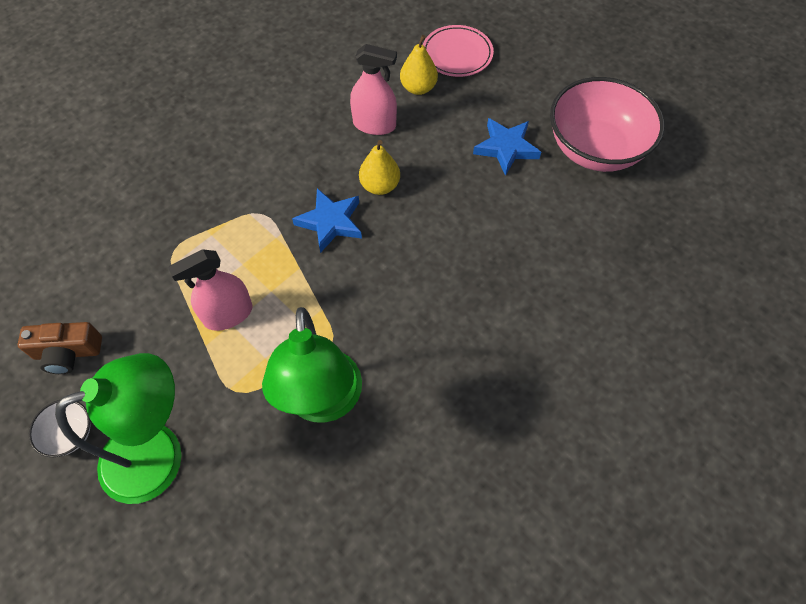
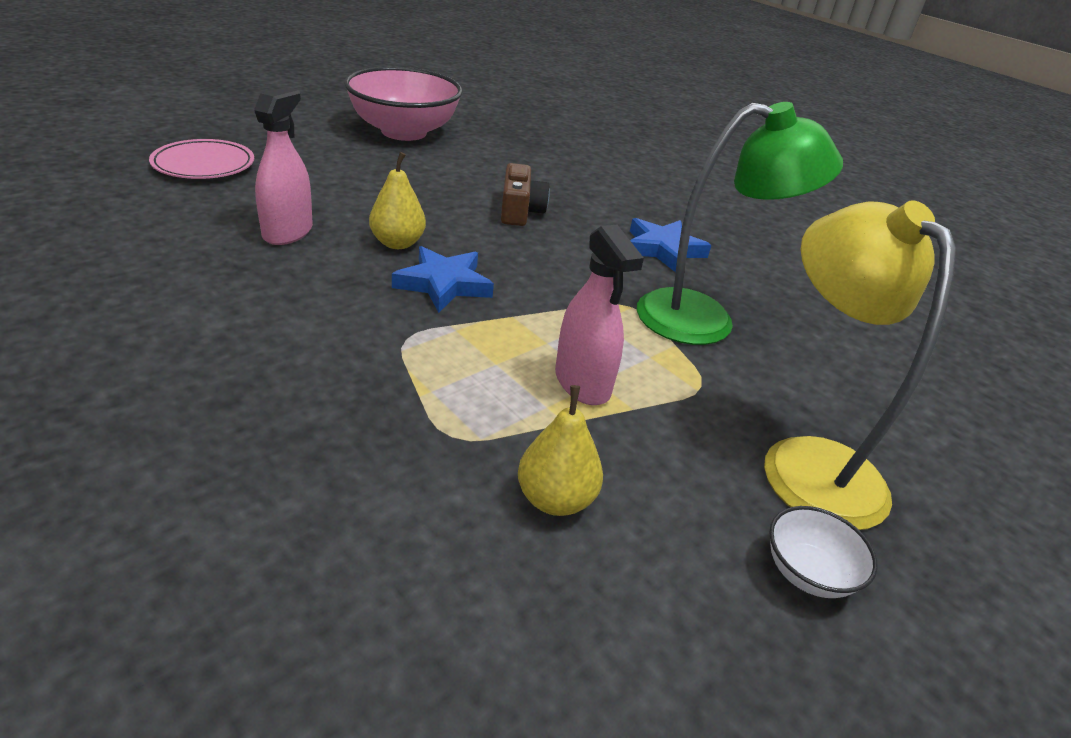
camera: 90 degrees left, 25 degrees down
(68, 352) = (654, 584): brown camera -> brown camera (520, 211)
(159, 454) = (808, 462): green lamp -> yellow lamp
(418, 88) = (243, 195): yellow pear -> yellow pear (555, 499)
(506, 148) = (378, 167): blue star -> blue star (663, 249)

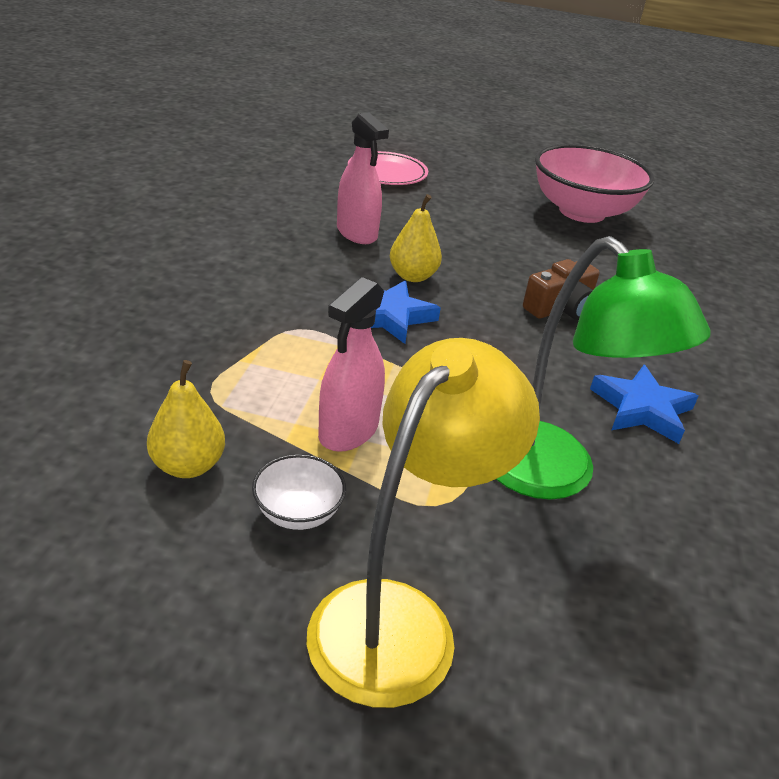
camera: 55 degrees right, 0 degrees up
(287, 232) = (357, 233): pink spray bottle -> pink spray bottle turned 75 degrees clockwise
(808, 573) = (231, 655): white bowl -> white bowl (298, 512)

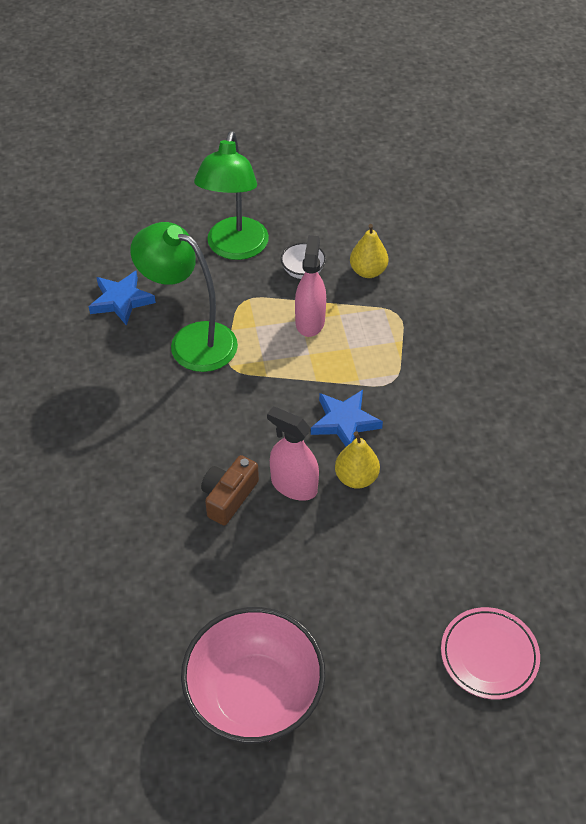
camera: 160 degrees right, 15 degrees up
(357, 233) = (435, 515): pink spray bottle -> pink spray bottle (294, 485)
(399, 618) = (235, 248): yellow lamp -> green lamp
(642, 409) = (149, 414): blue star -> blue star (121, 301)

